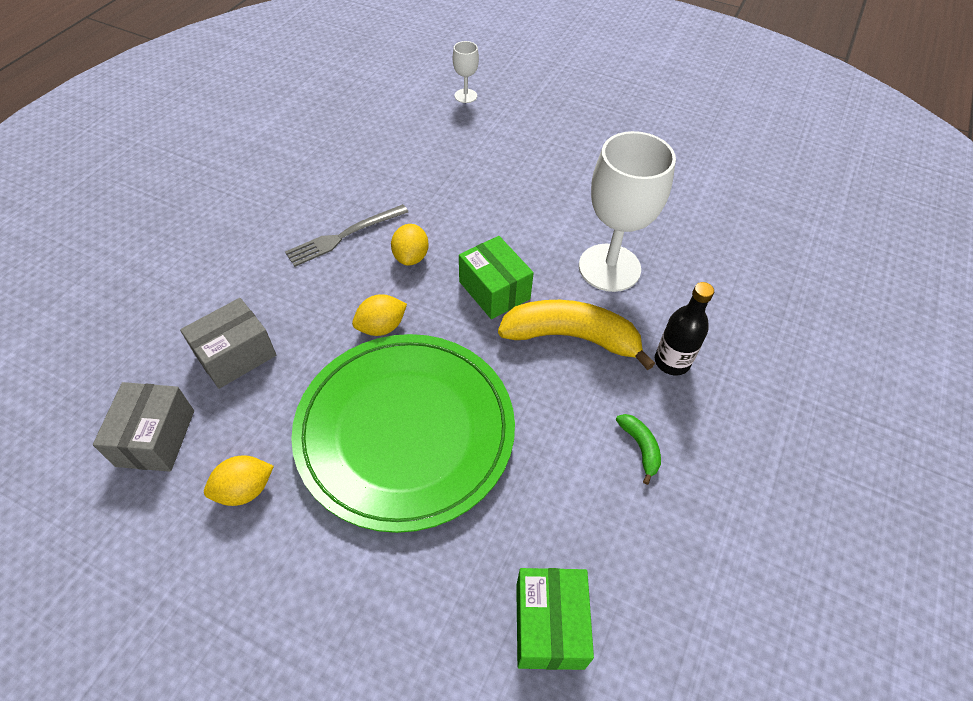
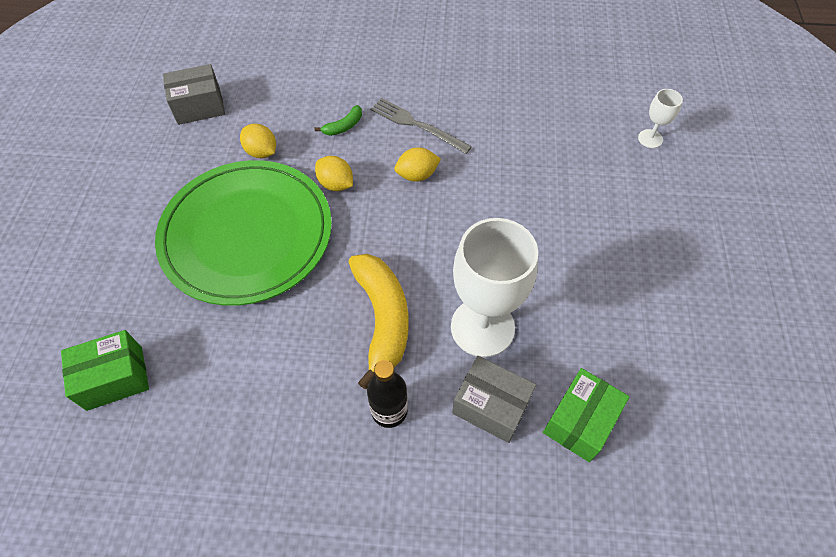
camera: 70 degrees right, 5 degrees up
(236, 355) = (276, 114): grey box -> grey box (490, 406)
(245, 490) = (175, 166): yellow lemon -> yellow lemon (261, 152)
(494, 290) = (409, 244): green box -> green box (580, 421)
(640, 447) = (284, 404): green banana -> green banana (344, 126)

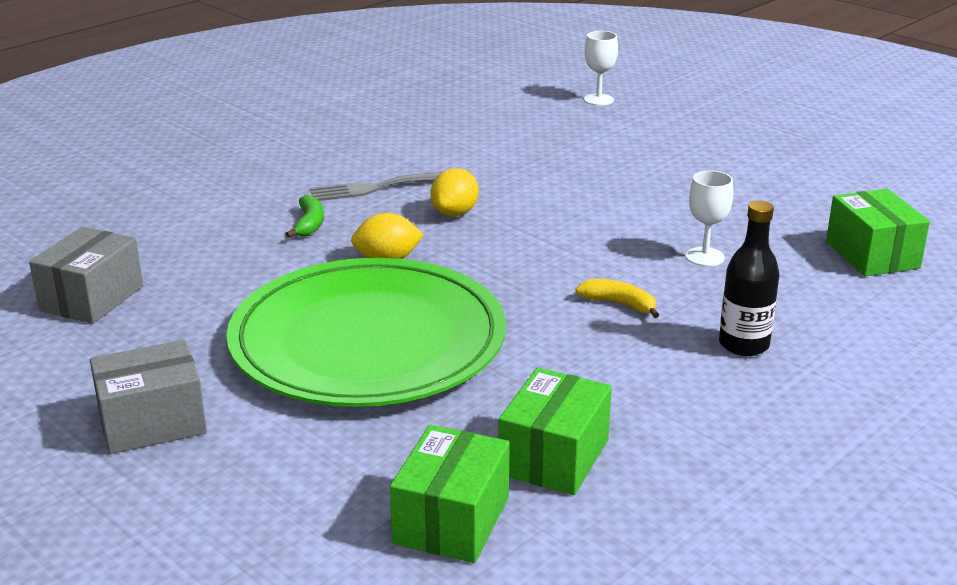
camera: 50 degrees left, 30 degrees down
(199, 386) = (554, 457): none -> green box
(261, 152) = (253, 285): yellow lemon -> none
(382, 319) = (619, 304): yellow banana -> yellow banana, size x0.45
(482, 327) = (705, 257): white goblet -> white goblet, size x0.46
(490, 406) = (804, 289): grey box -> grey box (152, 422)

